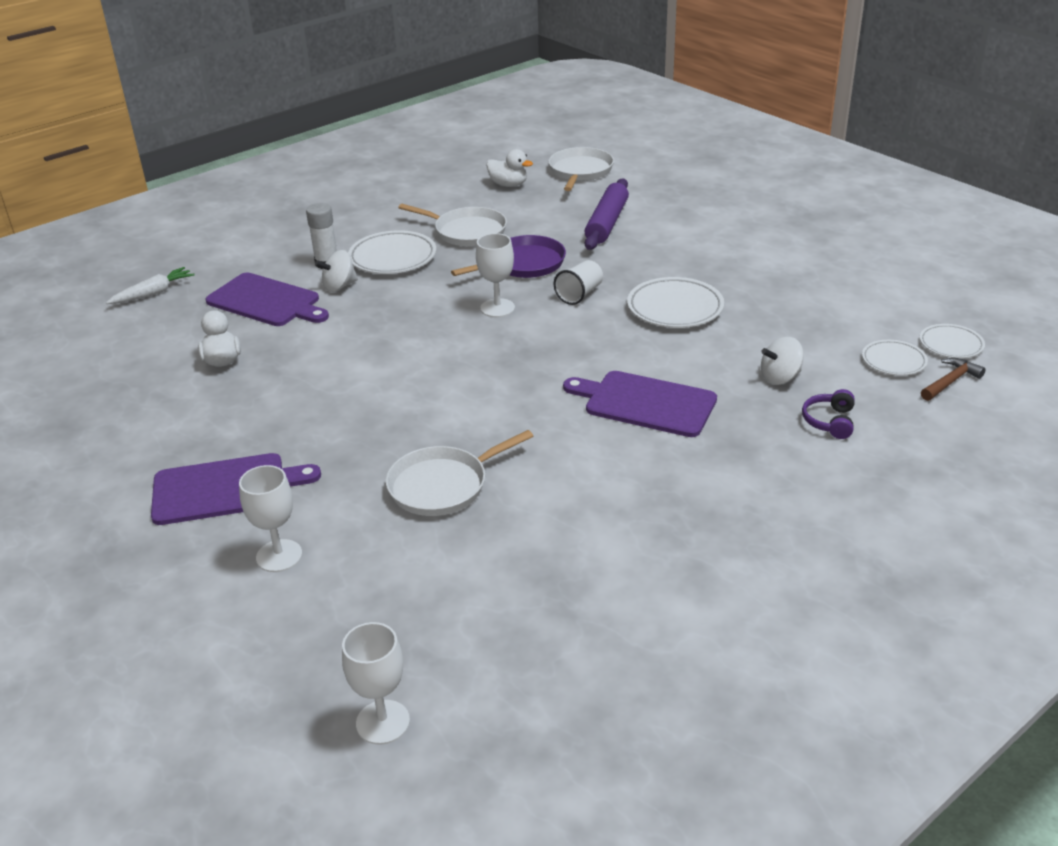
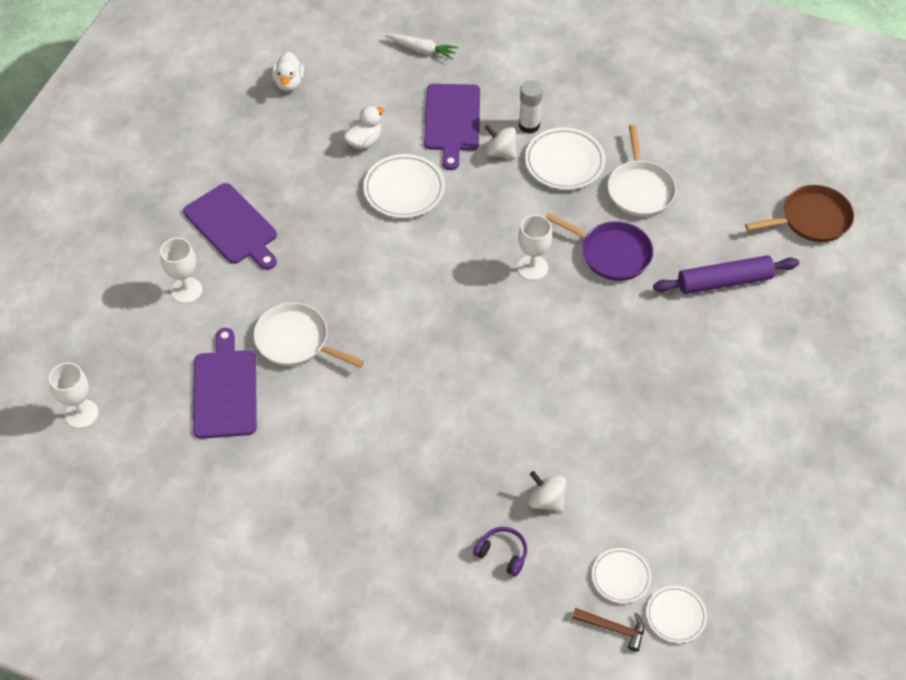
camera: 60 degrees right, 20 degrees up
(508, 185) = (745, 178): white duck -> white duck (289, 83)
(579, 294) = (588, 313): white cup -> none
(580, 171) = (812, 219): white pan -> brown pan
(645, 403) = (458, 421): purple cutting board -> purple cutting board (225, 390)
(675, 308) = (608, 388): white plate -> white plate (404, 189)
(829, 421) = (502, 554): purple headphones -> purple headphones turned 45 degrees clockwise

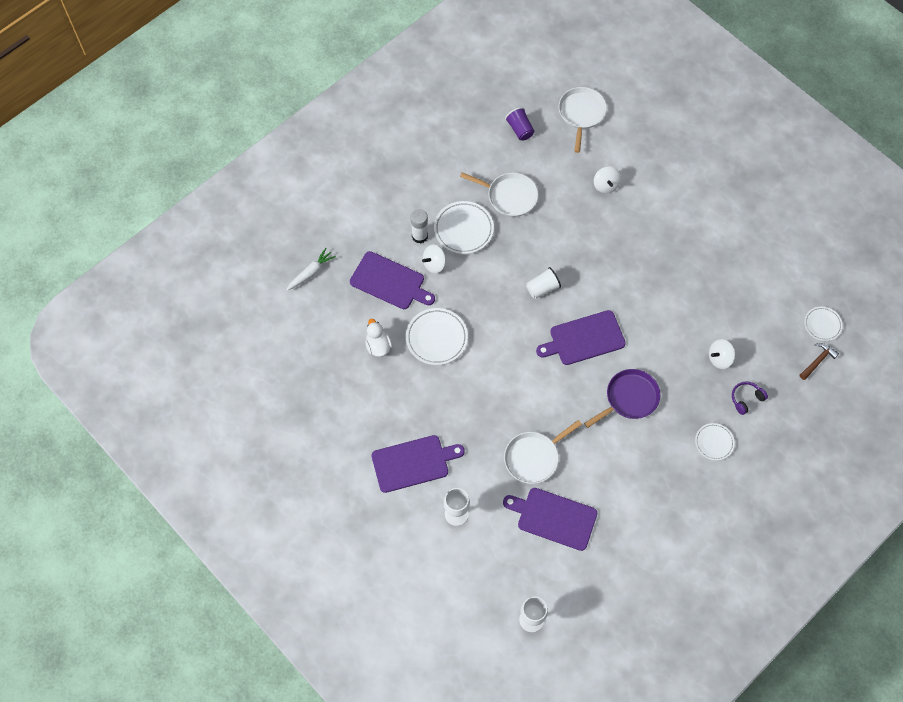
camera: 65 degrees left, 10 degrees up
(289, 83) = (294, 374): white duck -> none
(487, 335) = (584, 338): none -> purple cutting board
(532, 268) = (542, 288): white goblet -> white cup
(612, 253) = (553, 237): purple pan -> purple pan (629, 398)
(621, 577) = (787, 341): white plate -> white plate (714, 442)
(724, 281) = (605, 185): purple rolling pin -> white spinning top
(742, 166) = (520, 129): none -> purple cup
(812, 219) = (581, 113): brown pan -> white pan

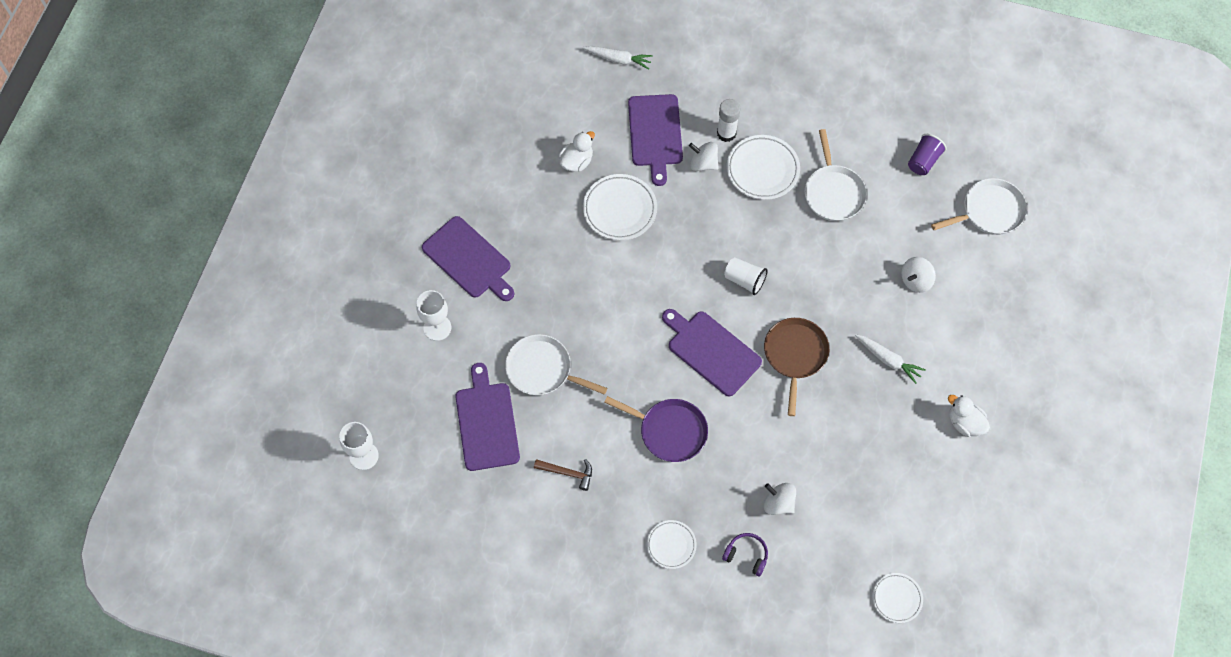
camera: 60 degrees right, 0 degrees up
(617, 288) = (795, 355): none -> brown pan
(653, 234) = (888, 360): none -> white carrot
(723, 216) = (964, 423): none -> white duck
(817, 361) = (845, 614): brown hammer -> brown hammer (567, 473)

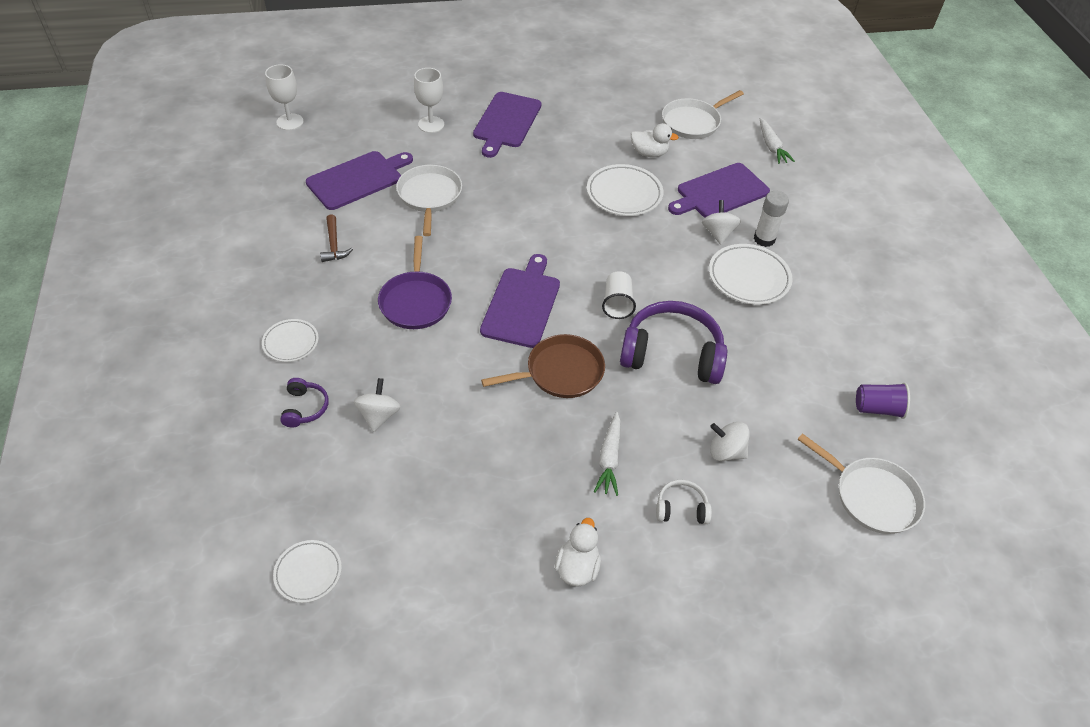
camera: 60 degrees right, 15 degrees down
(813, 268) = (671, 354): none -> purple headphones
(833, 193) = (771, 342): white pan -> white pan (693, 122)
(948, 334) = (681, 508): none -> white headphones

